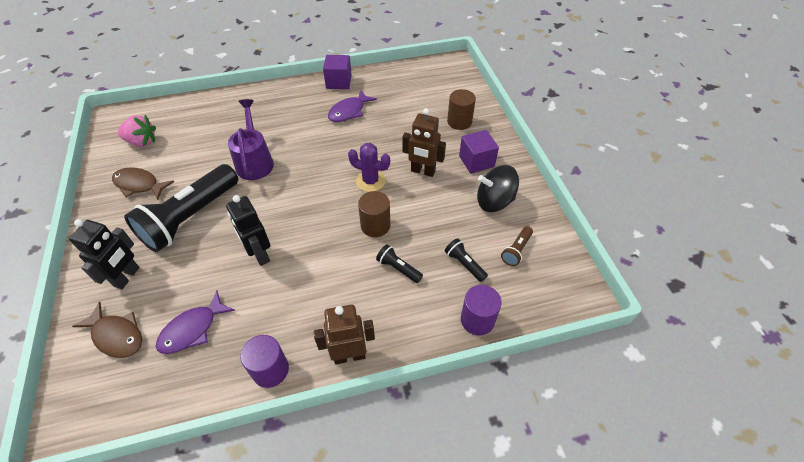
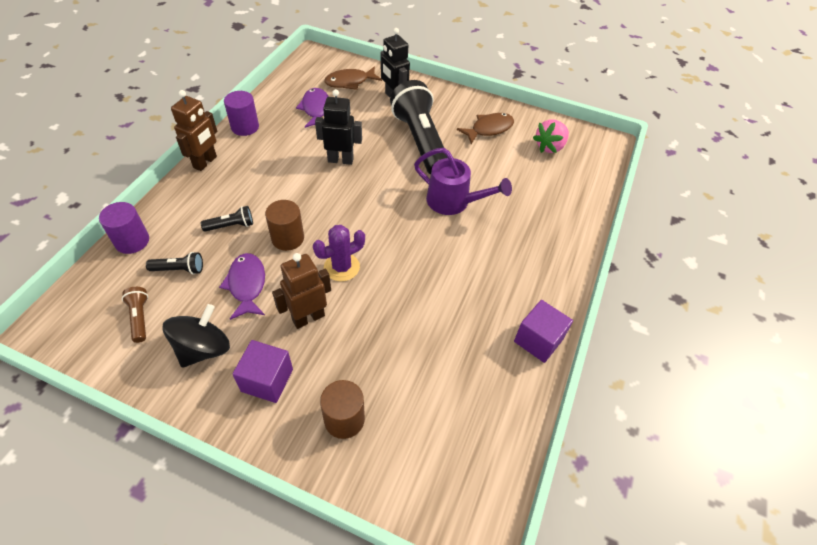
camera: 125 degrees right, 0 degrees up
(349, 111) = (467, 315): purple fish -> purple fish (247, 285)

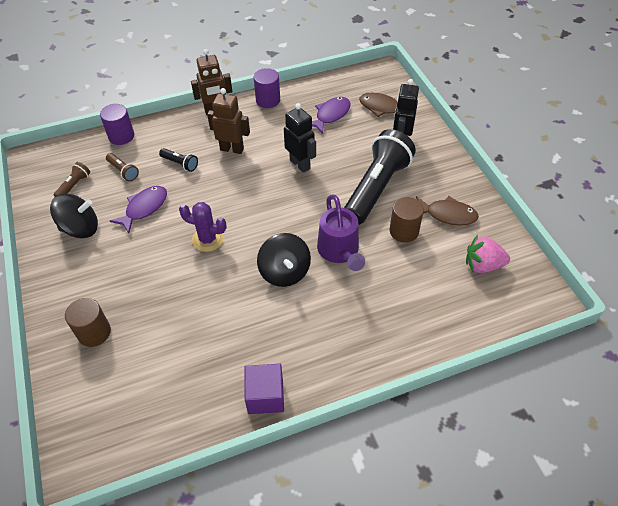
camera: 50 degrees right, 0 degrees up
(179, 269) = (123, 171): black flashlight -> brown flashlight
(267, 380) = (87, 274): purple cube -> none
(287, 238) = (201, 196): brown cylinder -> brown cylinder (404, 231)
(308, 318) = (150, 255): brown robot -> brown robot (232, 149)
(435, 245) = (284, 272): none -> black spinning top

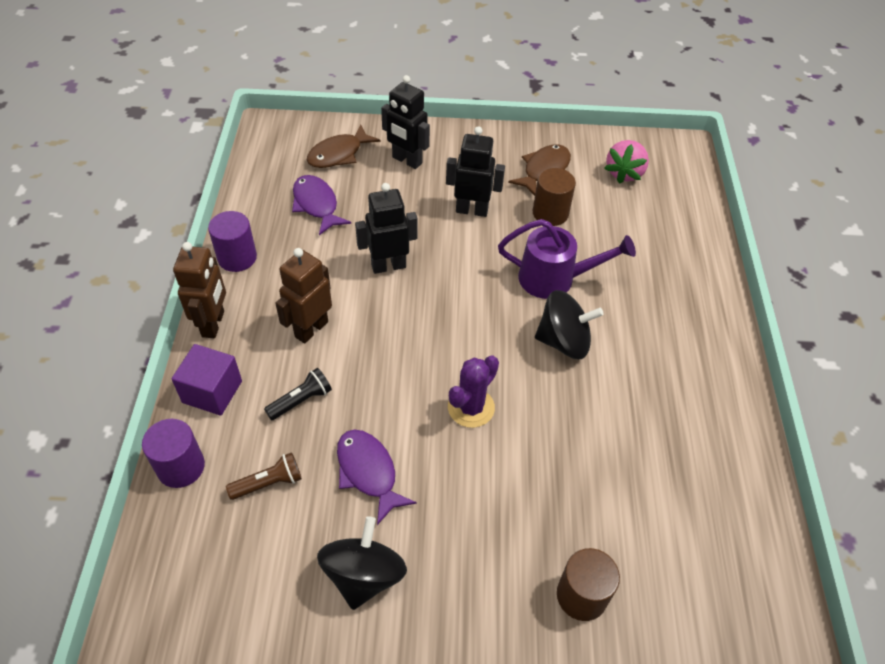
camera: 70 degrees left, 0 degrees up
(74, 185) = (257, 566): brown flashlight -> none
(265, 396) = (737, 418): purple cube -> purple cube (212, 392)
(376, 188) = (472, 210): black flashlight -> black robot

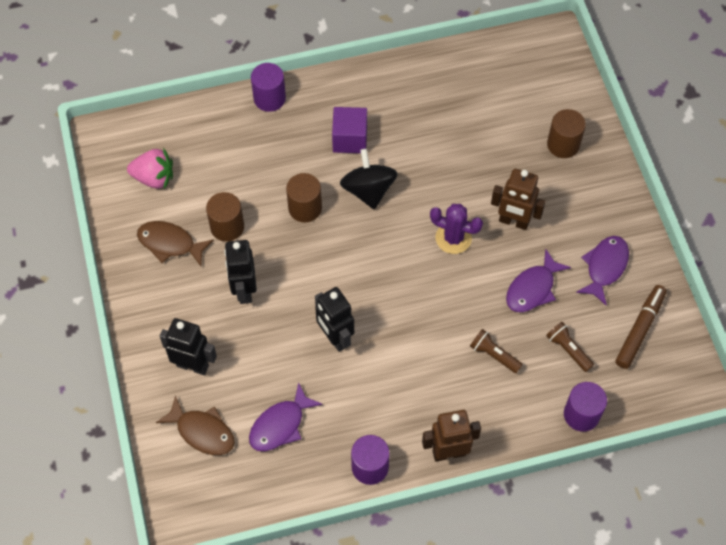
camera: 105 degrees left, 10 degrees up
(212, 392) = (512, 422): purple cube -> purple cube (350, 139)
(254, 584) = (639, 329): none -> brown marker
(301, 400) = (493, 355): black flashlight -> brown flashlight
(311, 329) = (425, 374): brown robot -> brown robot (513, 222)
(364, 575) = (605, 267): black spinning top -> purple fish
(407, 160) = (193, 365): black robot -> black robot turned 90 degrees counterclockwise
(555, 279) = (305, 208): purple watering can -> brown cylinder
(713, 282) = (269, 98): none -> purple cylinder

